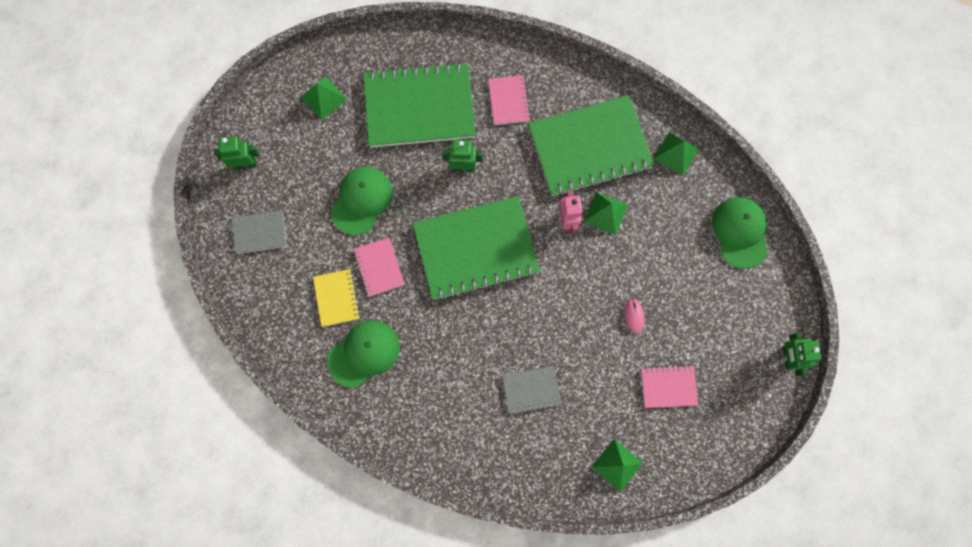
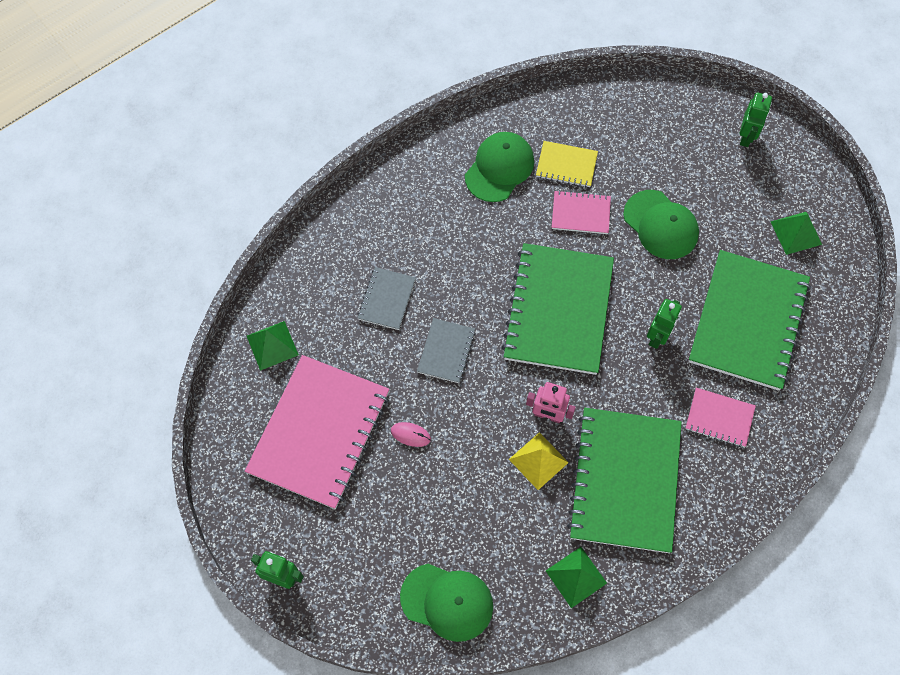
camera: 115 degrees right, 10 degrees down
(260, 233) = (665, 124): grey notebook -> grey notebook (446, 351)
(364, 353) = (499, 168): green cap -> green cap turned 135 degrees counterclockwise
(605, 213) = (538, 461): green pyramid -> yellow pyramid
(668, 387) = (319, 432): pink notebook -> pink notebook, size x2.15

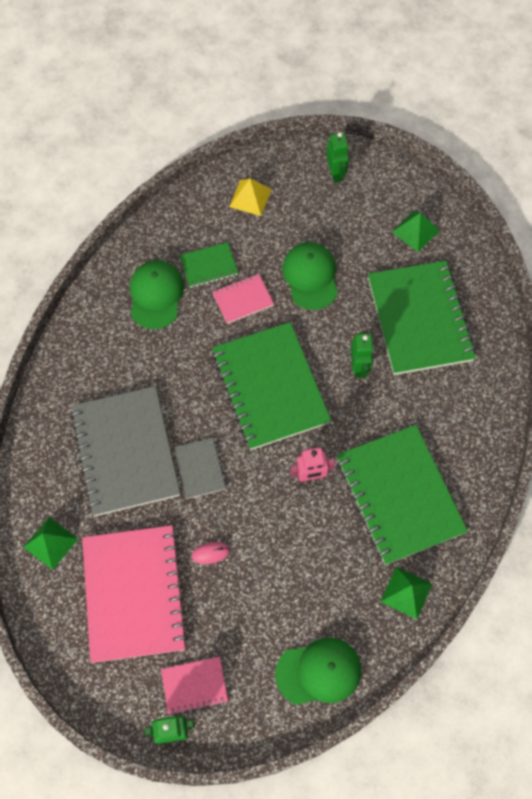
camera: 30 degrees left, 0 degrees up
(387, 299) = (126, 452): grey notebook -> grey notebook, size x2.15
(538, 461) = (324, 517): yellow pyramid -> yellow pyramid (250, 198)
(566, 165) = (209, 266): yellow notebook -> green notebook
(661, 225) = (310, 277): green cap -> green cap turned 120 degrees counterclockwise
(719, 418) = (441, 406): pink notebook -> pink notebook (194, 685)

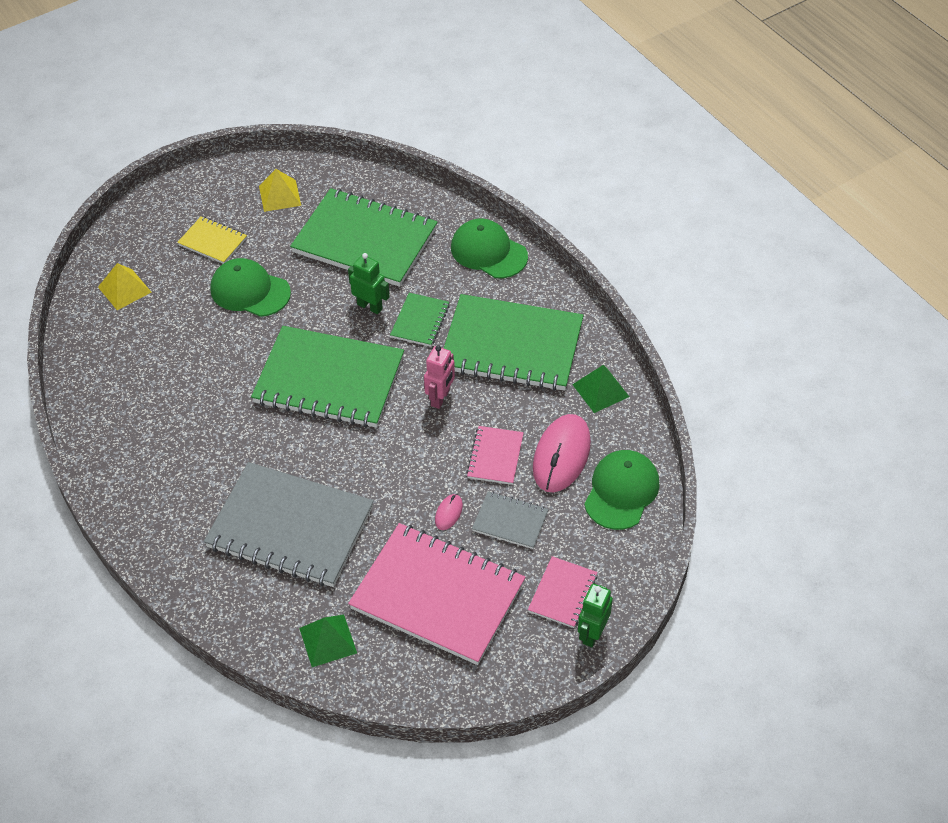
camera: 55 degrees left, 15 degrees down
(156, 295) = (151, 416): green cap -> green cap (488, 252)
(200, 469) = (360, 477): grey notebook -> grey notebook (510, 521)
(209, 266) = (162, 359): green notebook -> green notebook (420, 321)
(243, 299) = (223, 352): pink notebook -> pink notebook (495, 456)
(321, 603) = (561, 455): none -> pink mouse
(335, 173) = (166, 216): green robot -> none
(336, 220) = (212, 242): none -> yellow notebook
(415, 231) = (280, 195): green pyramid -> yellow pyramid

